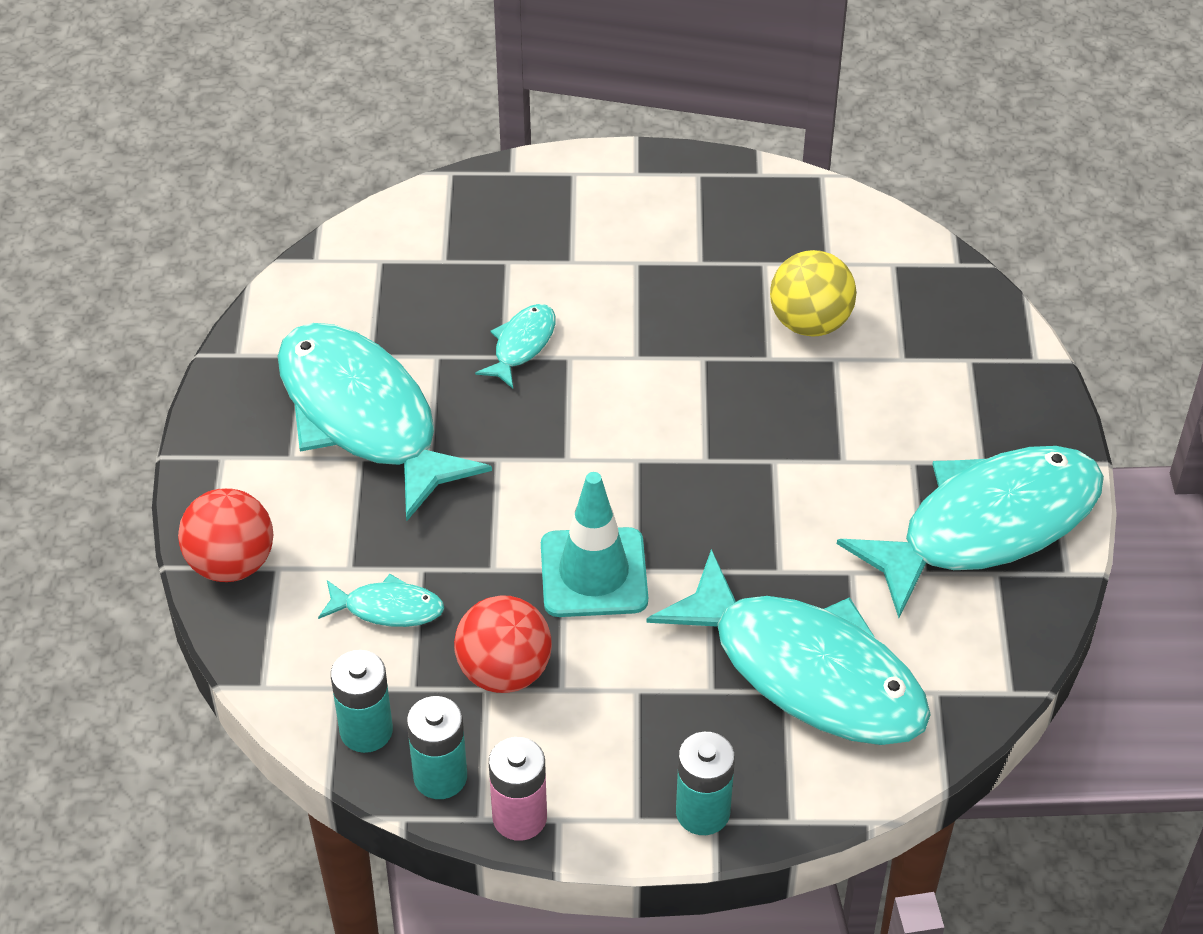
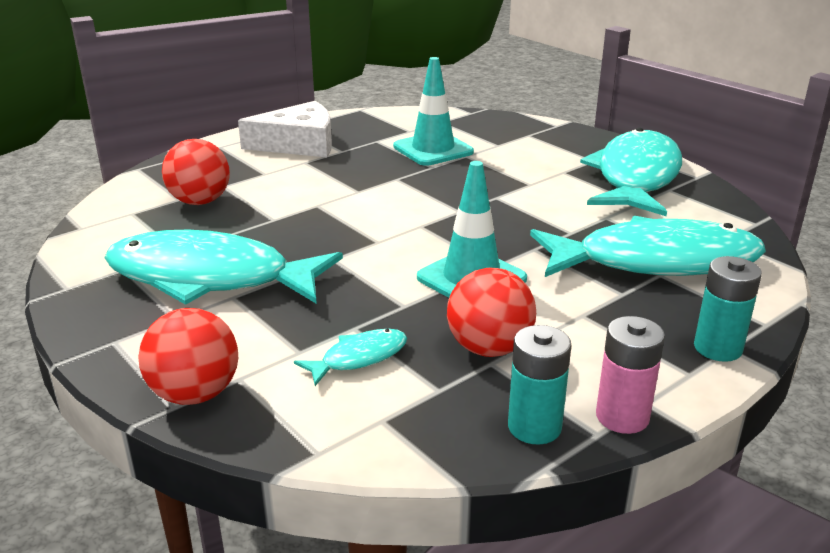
camera: 40 degrees left, 20 degrees down
(366, 731) = (440, 432): turquoise battery -> none
(459, 279) = (200, 201): none -> red ball
(522, 345) = (280, 211): turquoise fish -> none
(665, 219) = (299, 144): none -> white cheese
(810, 322) = (433, 149): yellow ball -> turquoise traffic cone

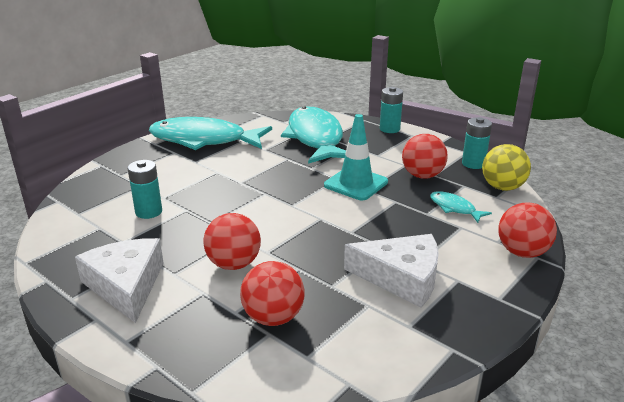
camera: 100 degrees left, 0 degrees up
(210, 278) = (401, 278): turquoise fish -> white cheese
(303, 187) = (234, 264): none -> red ball
(417, 439) = (502, 187): none -> yellow ball
(433, 149) = (149, 212): turquoise traffic cone -> turquoise battery
(622, 417) = (452, 147): pink battery -> none

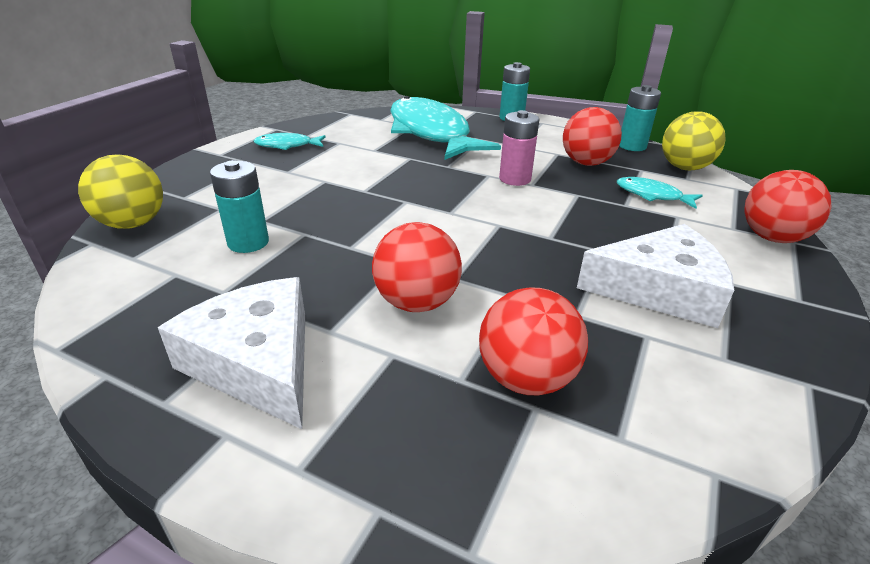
camera: 15 degrees left, 5 degrees up
(84, 191) = (133, 224): none -> yellow ball
(203, 140) = (287, 146): turquoise fish -> turquoise fish, size x0.43
(356, 184) = (515, 179): turquoise traffic cone -> pink battery

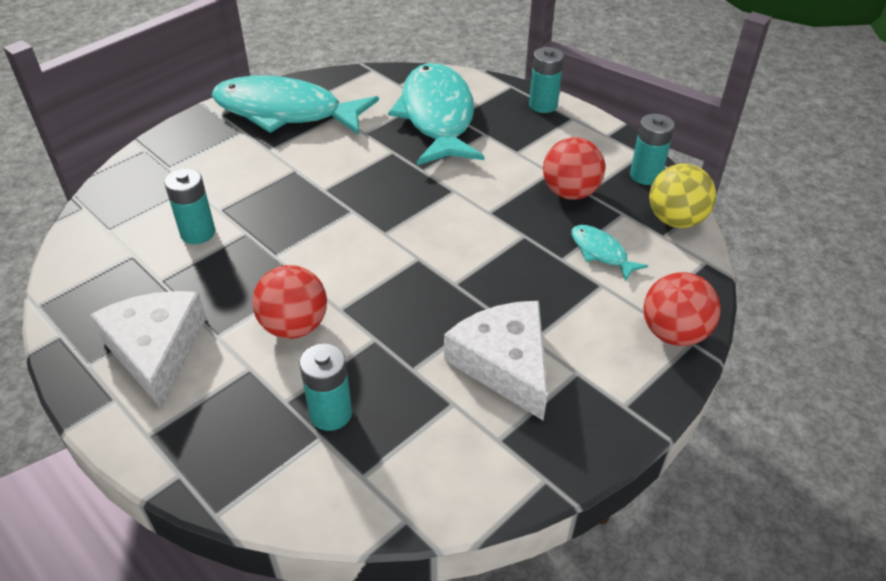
camera: 20 degrees right, 10 degrees up
(133, 224) = (120, 192): yellow ball -> none
(287, 146) = (285, 112): turquoise fish -> turquoise fish, size x2.34
(515, 179) = (476, 201): pink battery -> none
(526, 378) = (331, 413): red ball -> turquoise battery
(660, 290) = (504, 363): white cheese -> white cheese turned 135 degrees counterclockwise

